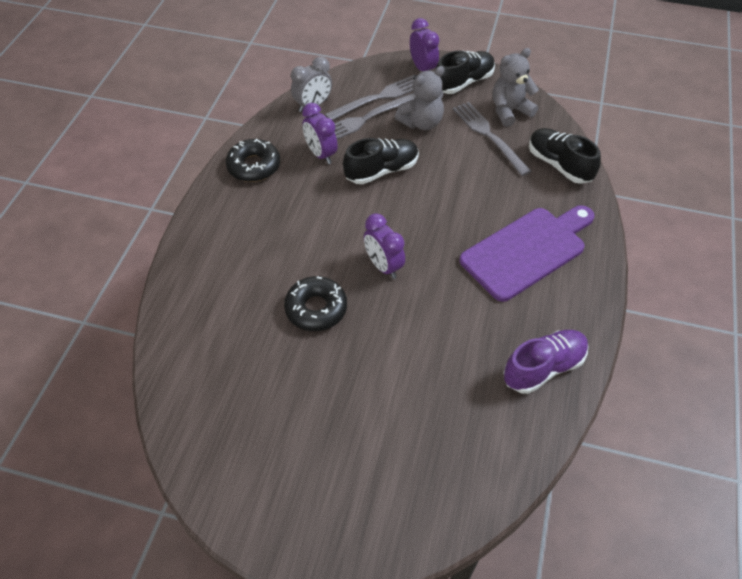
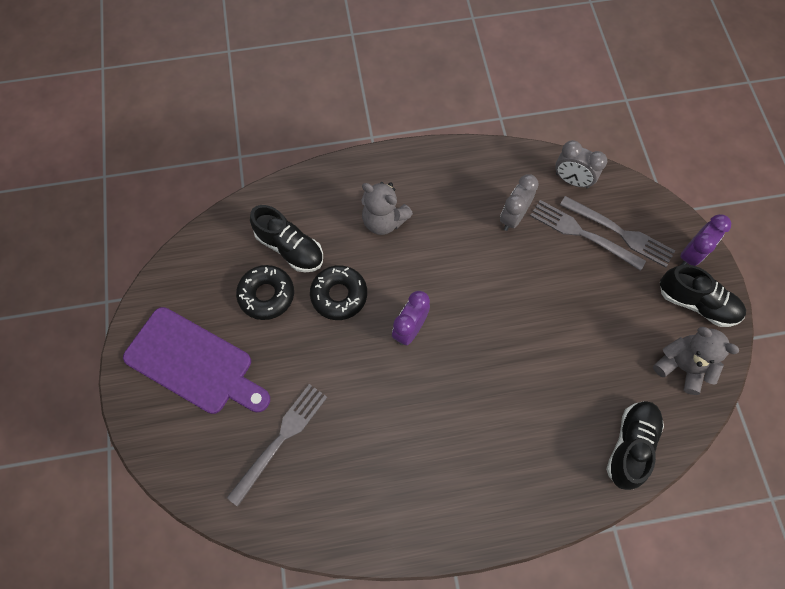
camera: 65 degrees right, 15 degrees up
(254, 166) = (467, 171): black donut -> black donut (266, 295)
(321, 154) = (513, 217): purple clock -> grey clock
(381, 171) = (522, 278): black shoe -> black shoe (290, 248)
(421, 123) = (609, 286): grey teddy bear -> grey teddy bear (384, 221)
(488, 135) = (631, 357): grey fork -> grey fork (281, 438)
(527, 251) = (493, 451): purple cutting board -> purple cutting board (194, 363)
(543, 368) = (363, 512): purple shoe -> none

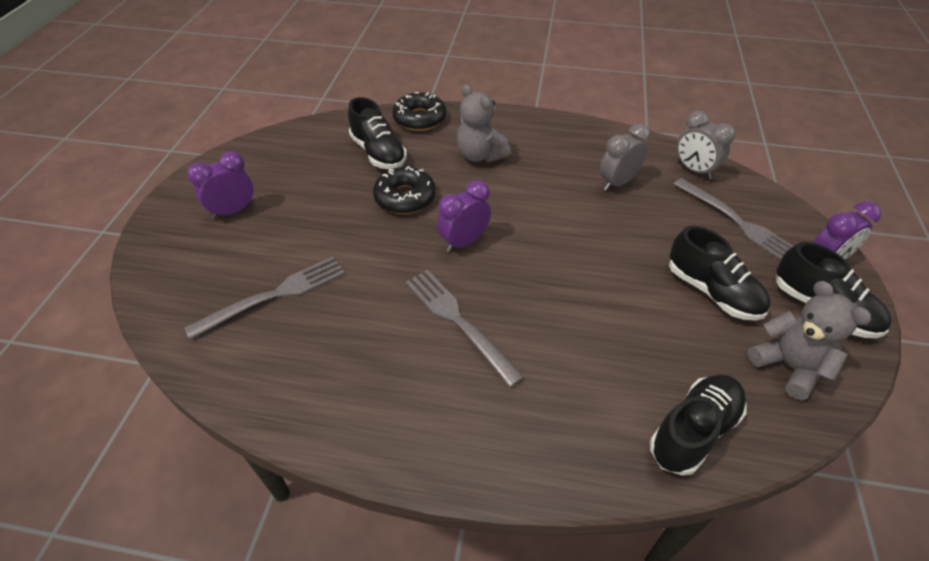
camera: 20 degrees right, 20 degrees down
(194, 363) = (233, 211): purple cutting board -> purple clock
(266, 295) = (335, 180): black donut -> black donut (419, 118)
(581, 233) = (691, 213): grey fork -> grey fork (457, 320)
(616, 314) = (712, 292): none -> black shoe

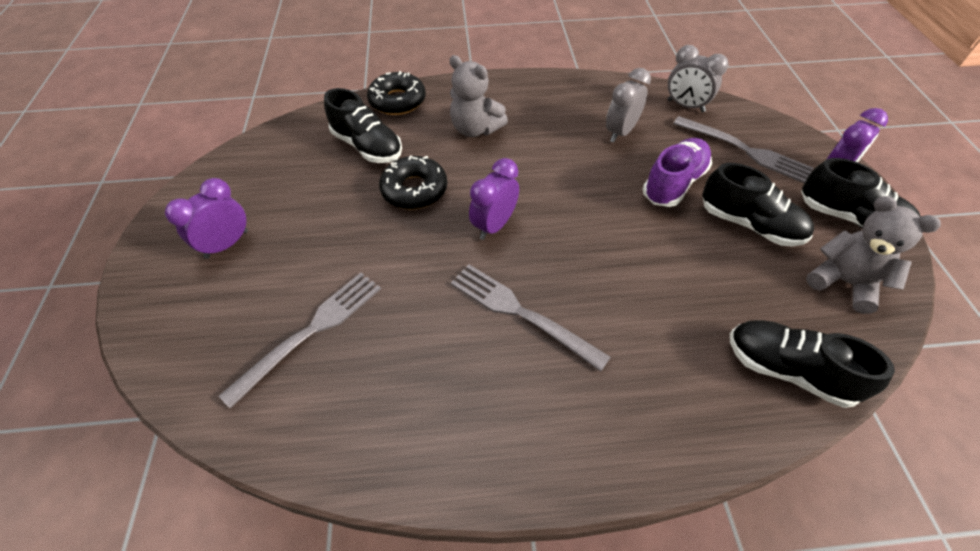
camera: 15 degrees left, 5 degrees up
(651, 239) = (674, 183): none -> purple shoe
(693, 431) = (788, 370): black shoe -> black shoe turned 90 degrees counterclockwise

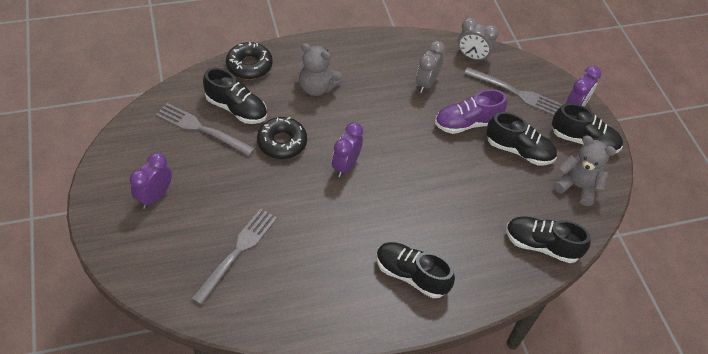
camera: 15 degrees left, 0 degrees up
(520, 312) = (373, 226): grey fork -> grey fork (201, 129)
(567, 397) = (411, 275): none -> black shoe
(674, 183) = (467, 123): purple shoe -> purple shoe turned 135 degrees counterclockwise

